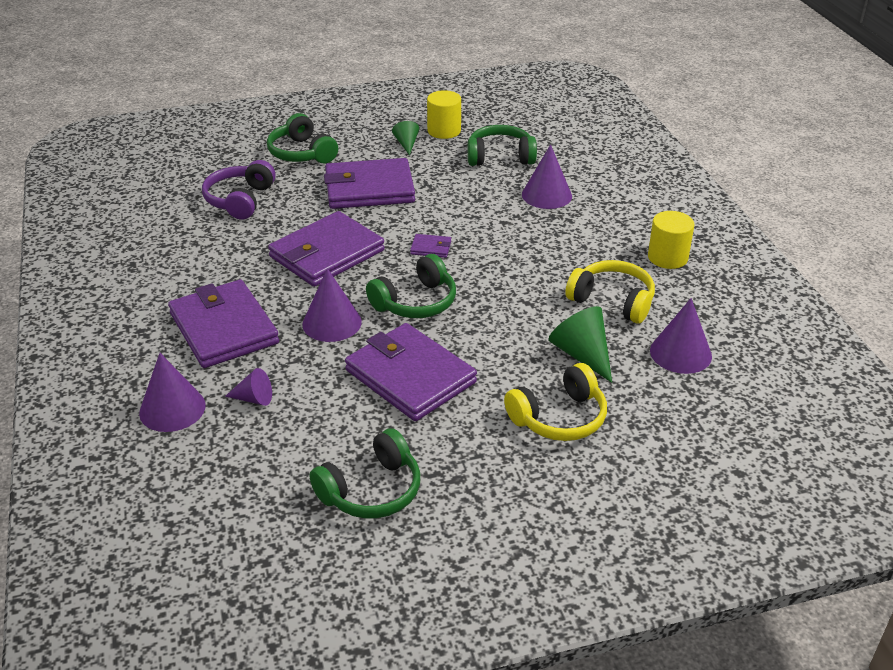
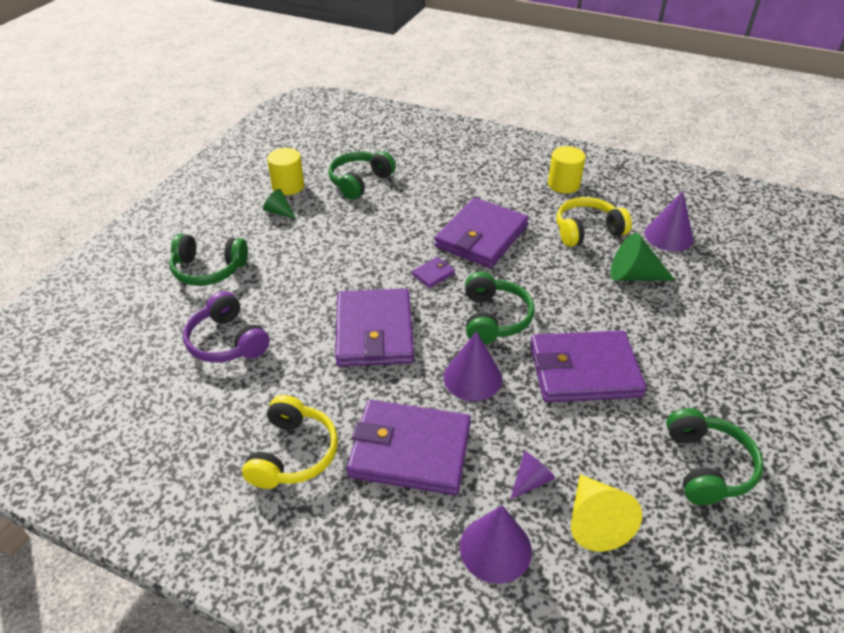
camera: 50 degrees left, 5 degrees up
(245, 448) = (595, 521): none -> yellow cone
(369, 189) = (313, 262): purple wallet -> purple wallet (481, 236)
(546, 195) = (434, 189): purple cone -> none
(559, 418) = (693, 323): yellow headphones -> yellow headphones (293, 453)

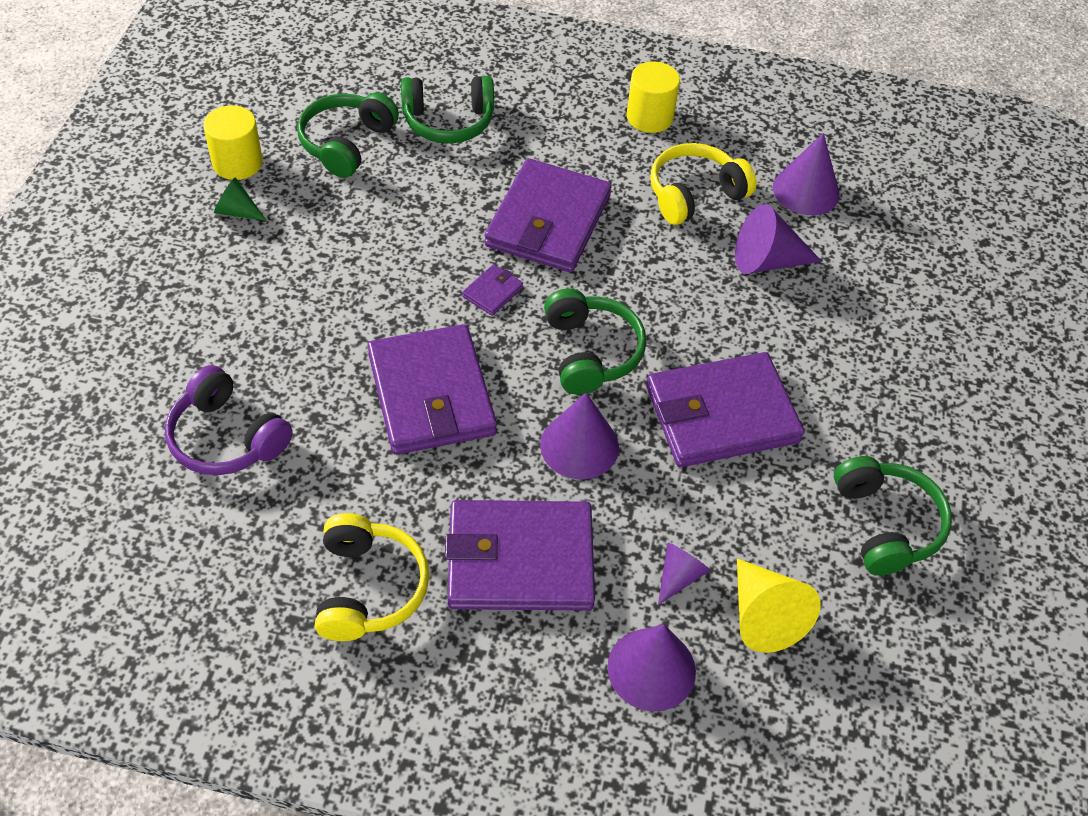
camera: 15 degrees left, 10 degrees up
(208, 269) = (160, 325): green headphones -> green headphones (448, 121)
(633, 275) = (767, 261): green cone -> purple cone

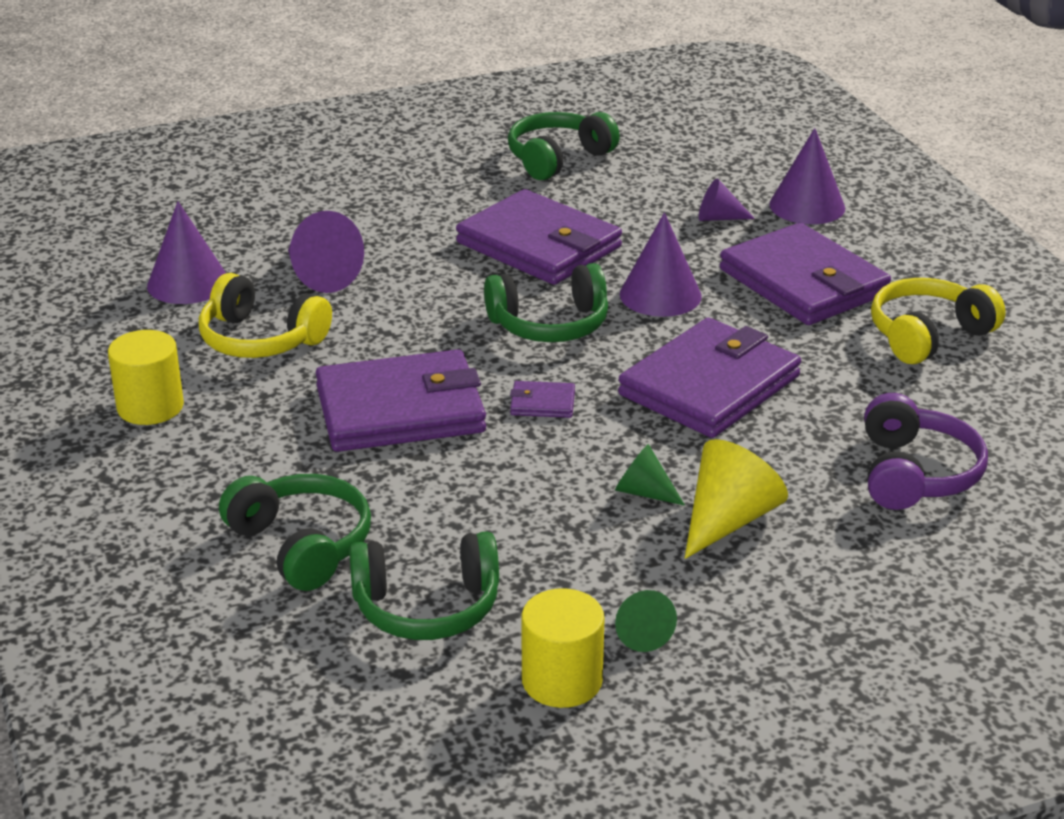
camera: 120 degrees left, 20 degrees down
(351, 285) = (644, 492): none -> green cone
(591, 352) = (550, 324): green headphones -> green headphones turned 150 degrees counterclockwise
(763, 616) = (703, 180): yellow cone -> yellow cone (728, 520)

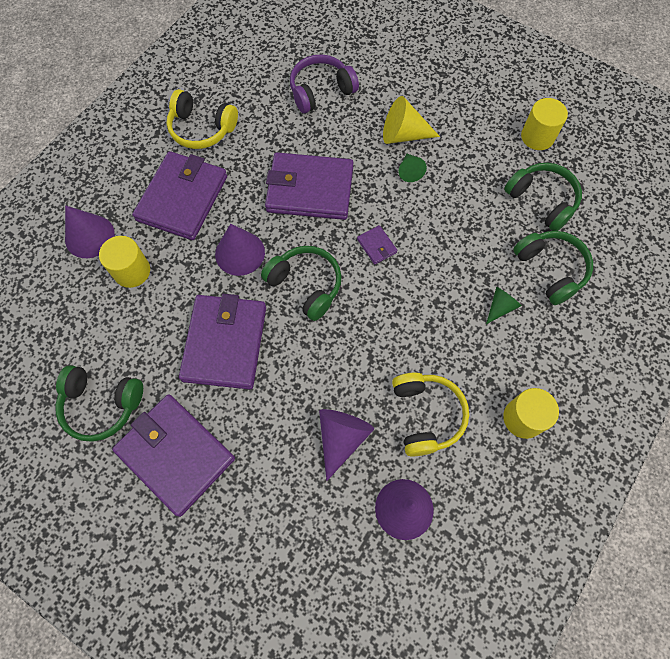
camera: 125 degrees left, 35 degrees up
(301, 545) = (550, 269): green headphones -> green headphones turned 135 degrees clockwise
(400, 409) = (430, 301): purple wallet -> purple wallet (176, 455)
(640, 632) = (492, 128): green cone -> green cone (500, 307)
(719, 218) = (132, 271): purple cone -> yellow cylinder

